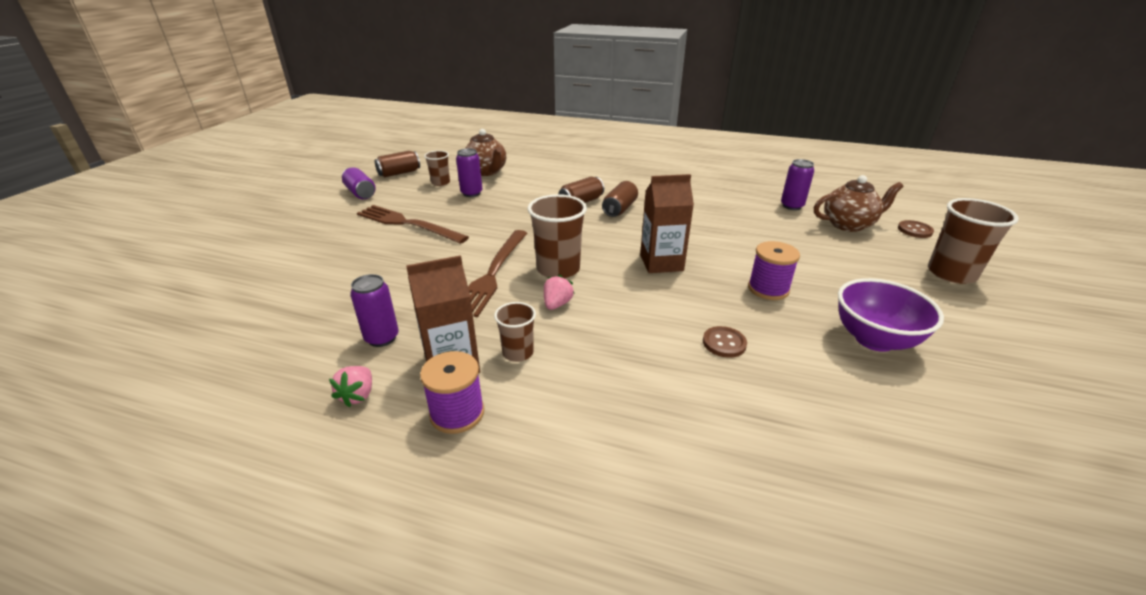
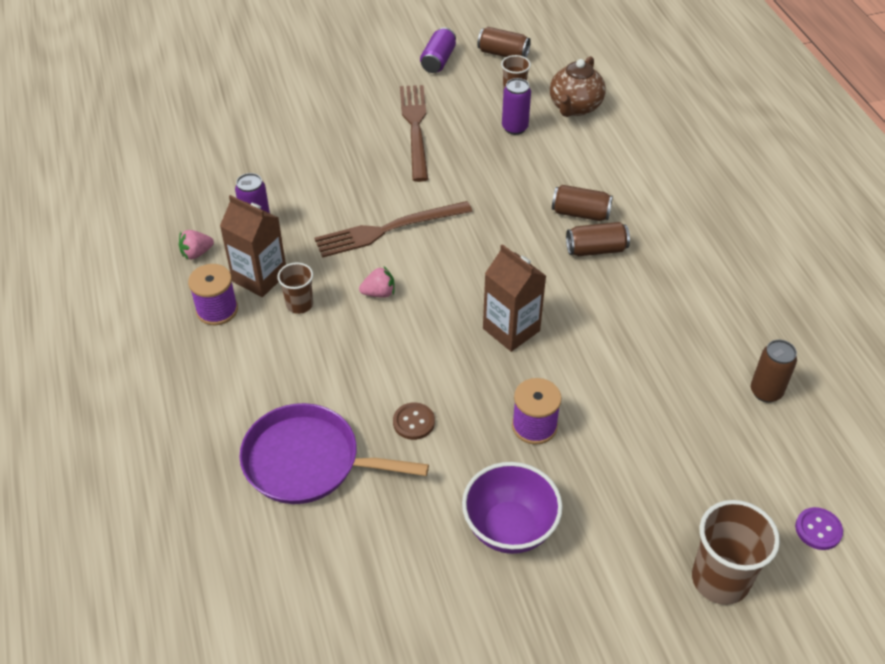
camera: 55 degrees right, 15 degrees up
(558, 269) = (433, 265): brown cup -> none
(731, 430) = (307, 461): none -> purple pan
(792, 206) = (766, 392): purple can -> brown can
(848, 225) = (765, 459): brown teapot -> none
(914, 230) = (818, 529): brown button -> purple button

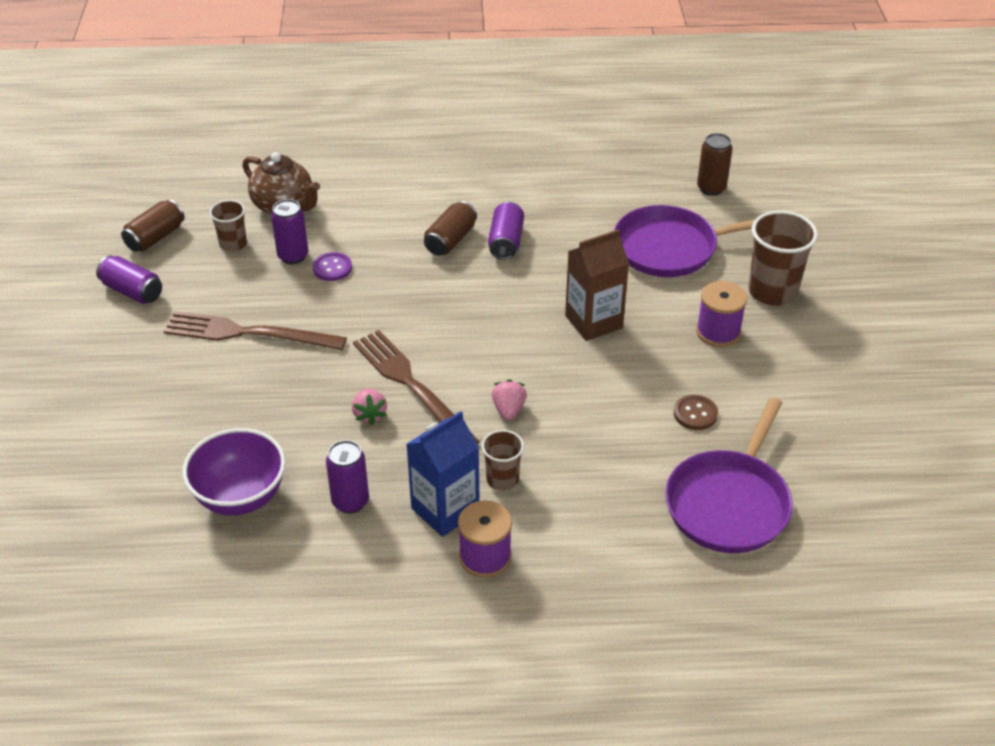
camera: 75 degrees left, 5 degrees down
(196, 253) = (378, 567): pink strawberry -> pink strawberry (369, 414)
(259, 277) = (445, 510): brown carton -> blue carton
(388, 229) = (412, 386): brown fork -> brown fork turned 150 degrees clockwise
(509, 528) = (830, 372): purple bowl -> purple bowl (240, 497)
(596, 249) = (506, 242): brown can -> purple can
(646, 371) = (670, 248): none -> purple pan
(720, 579) = (894, 263): brown cup -> brown cup (772, 291)
(818, 529) = (853, 201): purple button -> purple button (332, 268)

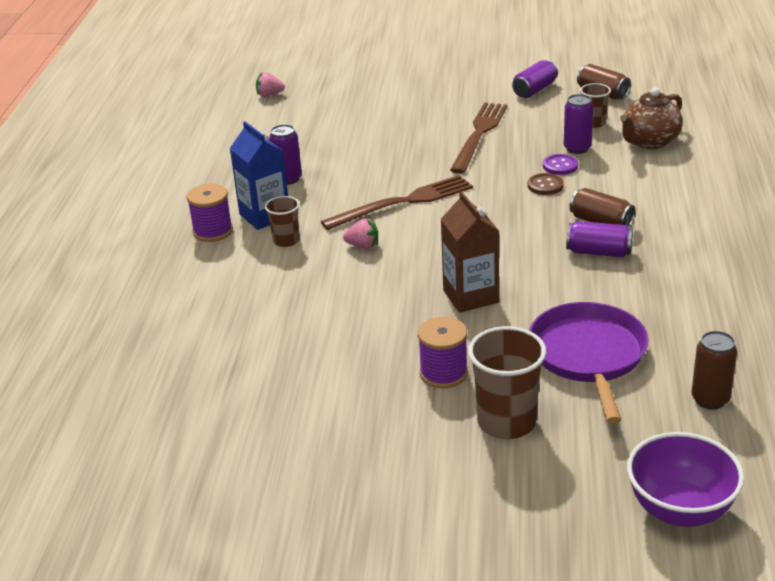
camera: 100 degrees right, 10 degrees down
(240, 497) = (308, 140): purple bowl -> purple bowl (680, 510)
(369, 414) = (375, 185): pink strawberry -> pink strawberry (269, 95)
(695, 414) = (330, 345): brown button -> brown button (545, 185)
(729, 503) = (215, 352): purple pan -> none

